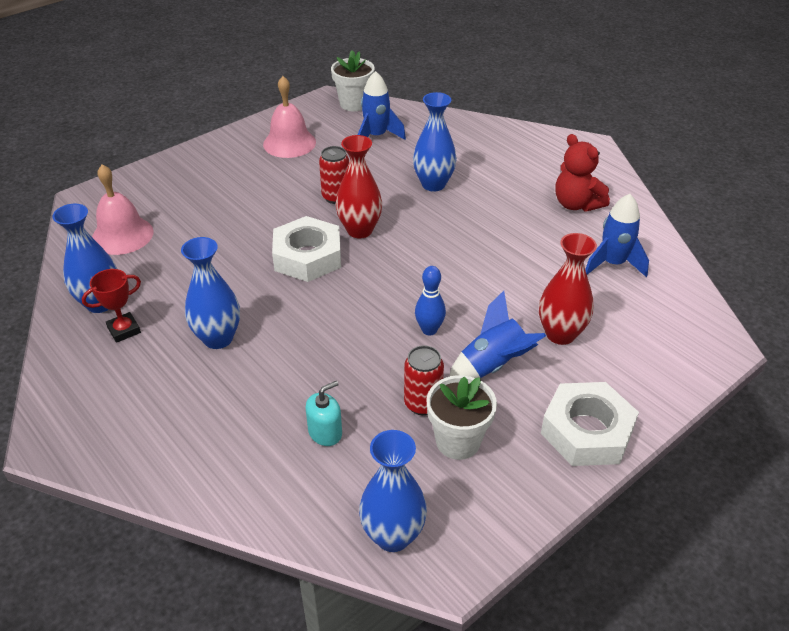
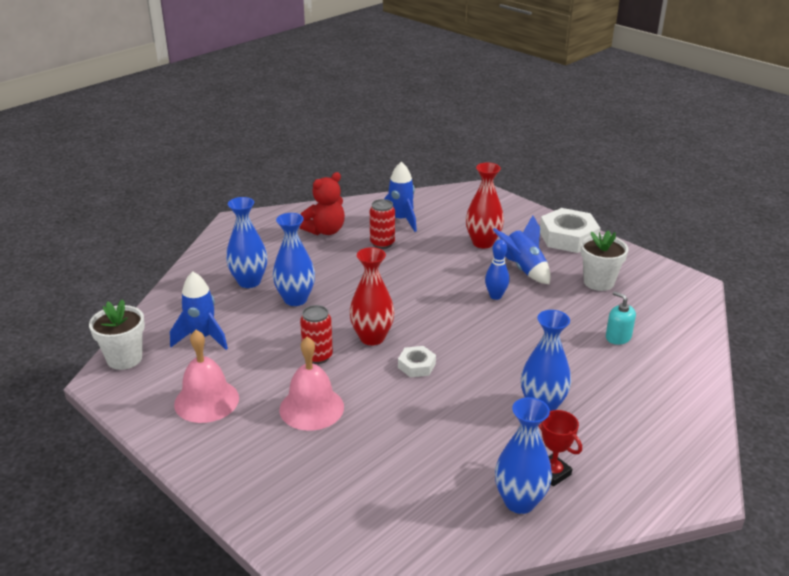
camera: 95 degrees left, 10 degrees down
(122, 235) = (400, 512): pink bell -> pink bell (311, 408)
(308, 257) = (416, 365): white nut -> white nut, size x0.52
(393, 536) = (685, 304): blue vase -> blue vase (249, 282)
(422, 403) = (572, 297): red can -> red can (382, 243)

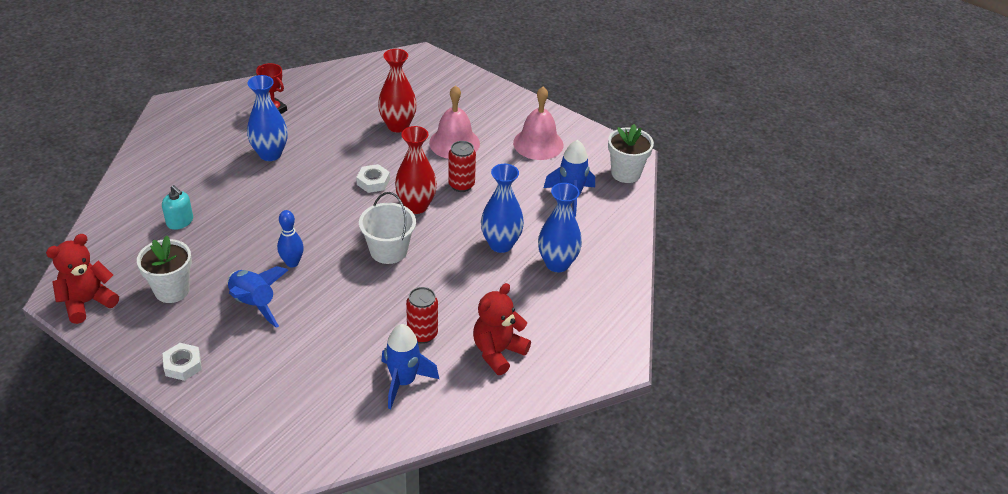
camera: 170 degrees right, 10 degrees up
(405, 300) = (388, 250): none -> white bucket
(483, 243) = (296, 345): red vase -> red vase (398, 126)
(519, 502) = (300, 93): blue vase -> none
(568, 237) = (183, 365): white nut -> white nut, size x0.52
(668, 278) = (87, 302): none -> red teddy bear

